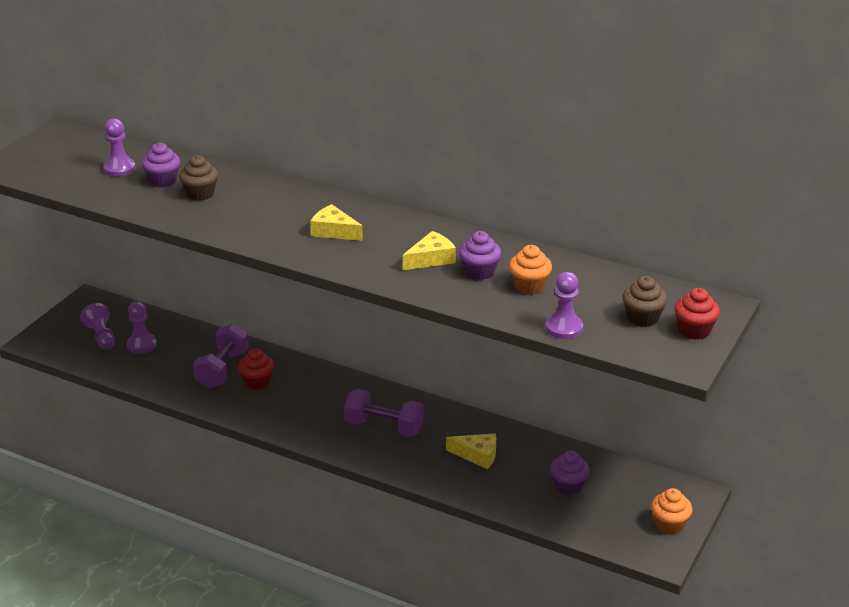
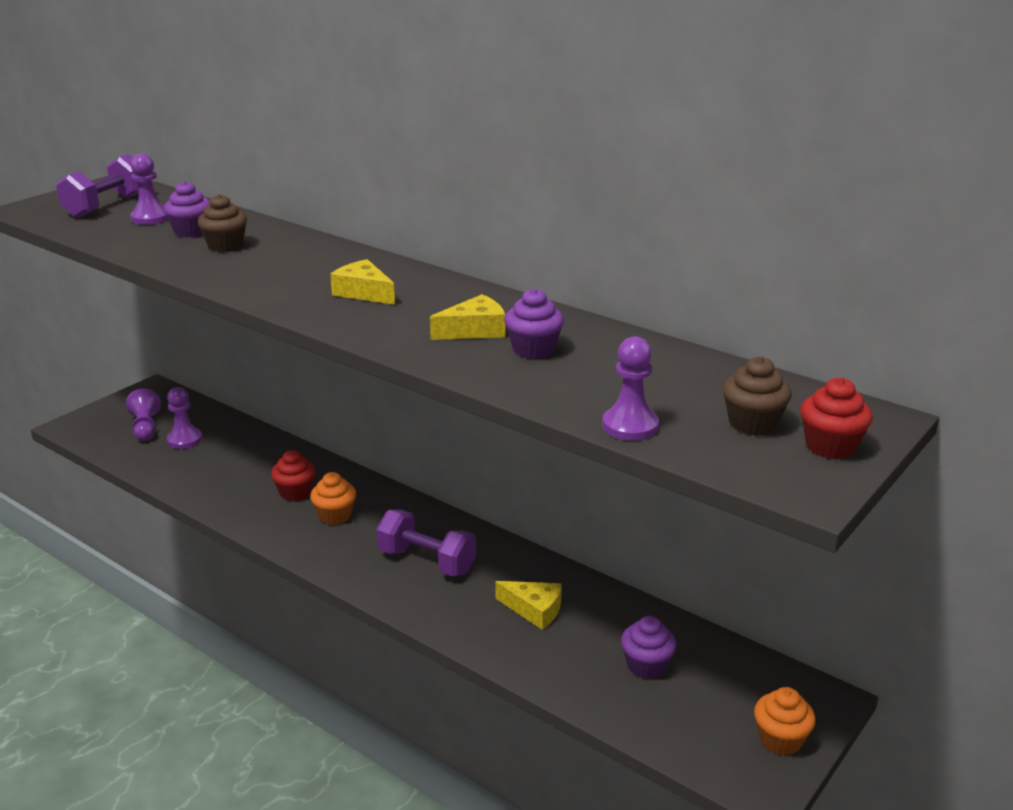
camera: 10 degrees right, 5 degrees down
(223, 369) = (262, 475): purple dumbbell -> purple dumbbell (107, 206)
(529, 286) = (597, 371): orange cupcake -> orange cupcake (335, 515)

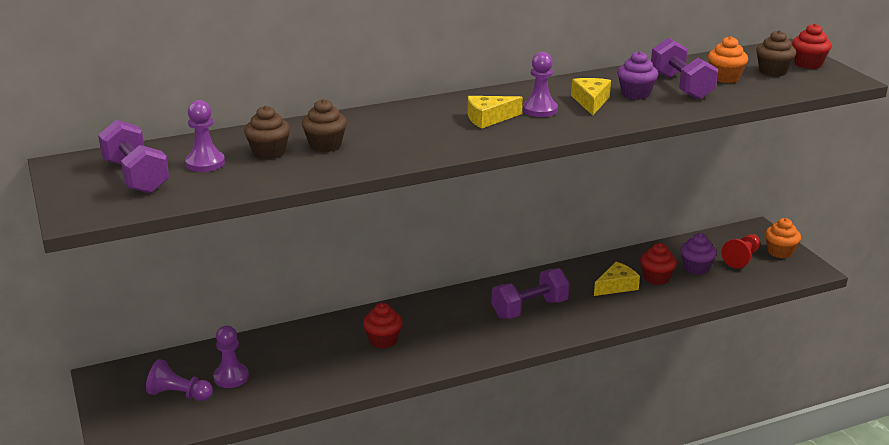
camera: 60 degrees left, 0 degrees up
(191, 231) = (269, 152): purple cupcake -> brown cupcake
(335, 515) = (435, 330): orange cupcake -> orange cupcake (725, 78)
(585, 637) = (656, 278): none -> red cupcake
(598, 371) = (681, 86): none -> purple dumbbell
(630, 426) = (755, 95): purple pawn -> purple pawn (540, 110)
(718, 703) = (741, 258): none -> red pawn

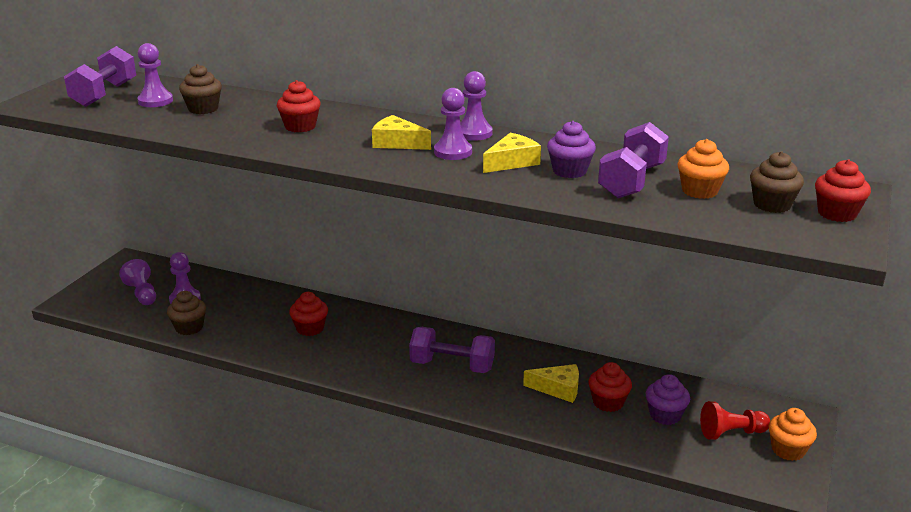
camera: 45 degrees right, 0 degrees up
(325, 145) = (245, 118): brown cupcake -> brown cupcake (189, 328)
(388, 135) = (300, 126): none -> red cupcake
(519, 92) = (474, 133): none -> purple pawn

